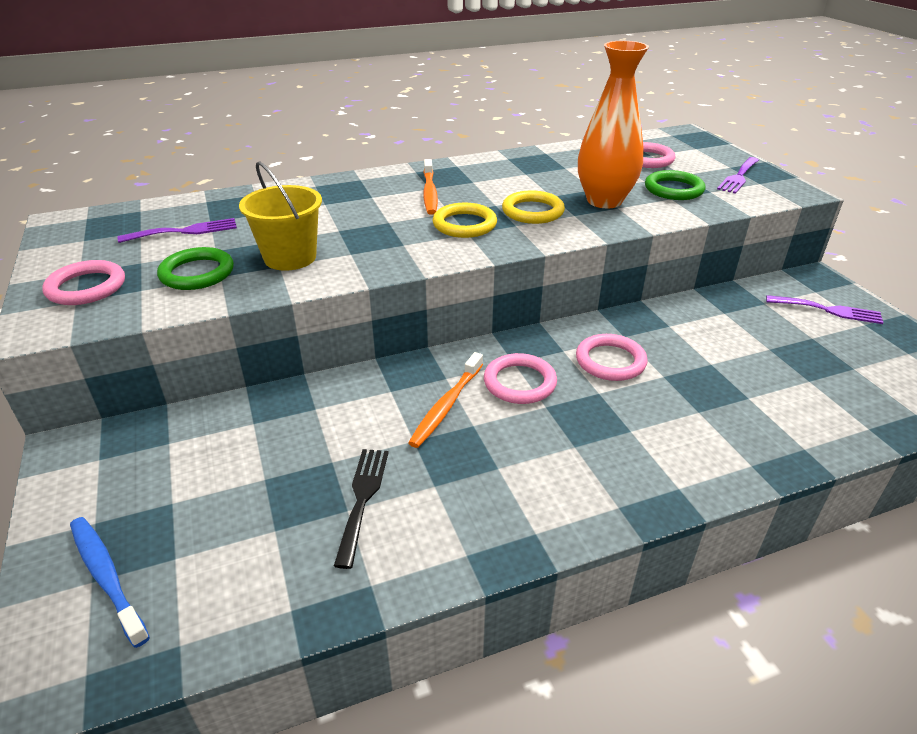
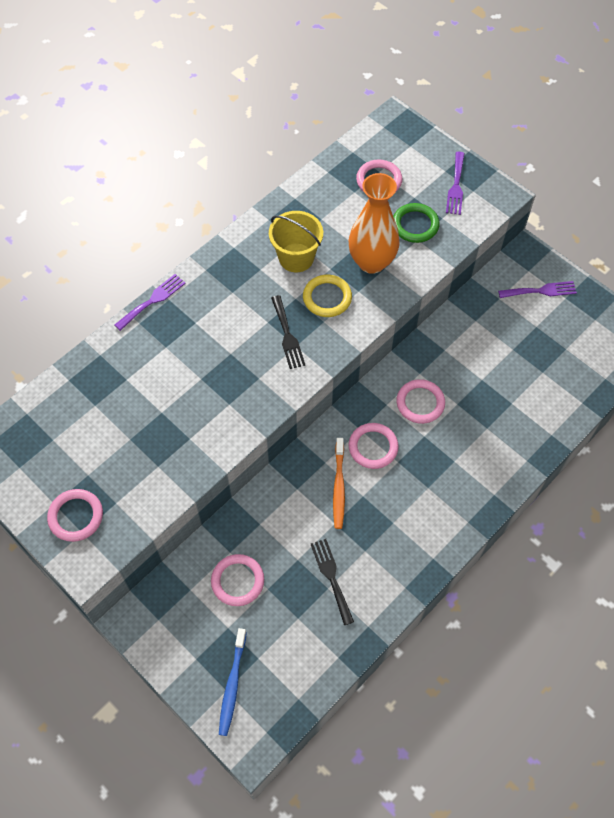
camera: 25 degrees left, 25 degrees up
(107, 577) = (232, 684): blue toothbrush -> blue toothbrush turned 105 degrees counterclockwise
(185, 231) = (87, 426): purple fork -> purple fork (152, 300)
(197, 273) = (139, 470): green ring -> none
(234, 456) = (237, 581): none -> pink ring
(290, 257) = (190, 426): yellow bucket -> yellow bucket (296, 258)
(430, 192) = (236, 299): orange toothbrush -> none
(464, 224) = (287, 335): yellow ring -> black fork

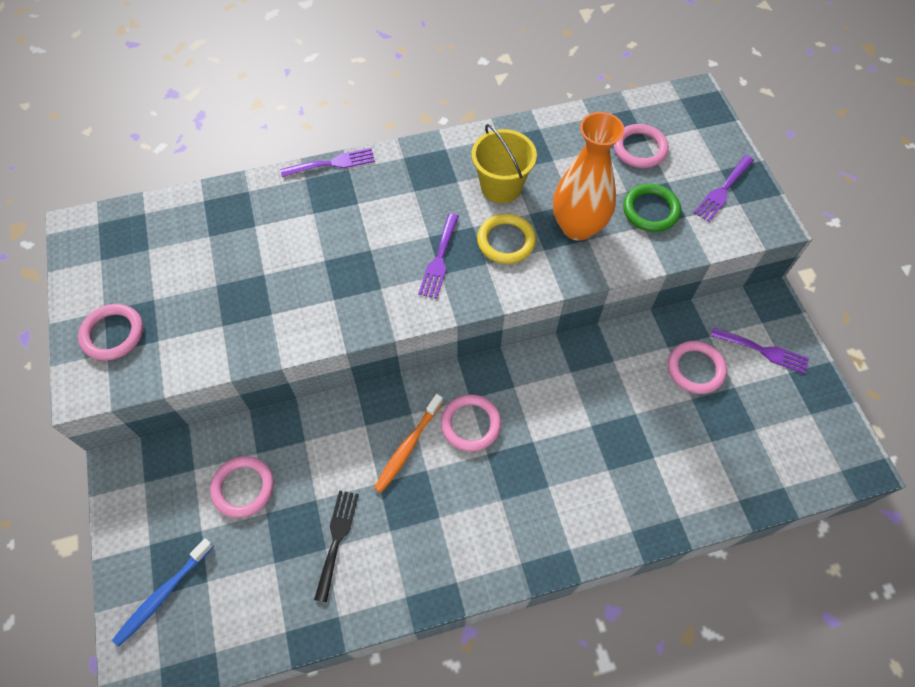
camera: 30 degrees right, 0 degrees up
(287, 335) = (439, 259): black fork -> purple fork
(420, 403) = (551, 404): pink ring -> pink ring (695, 369)

